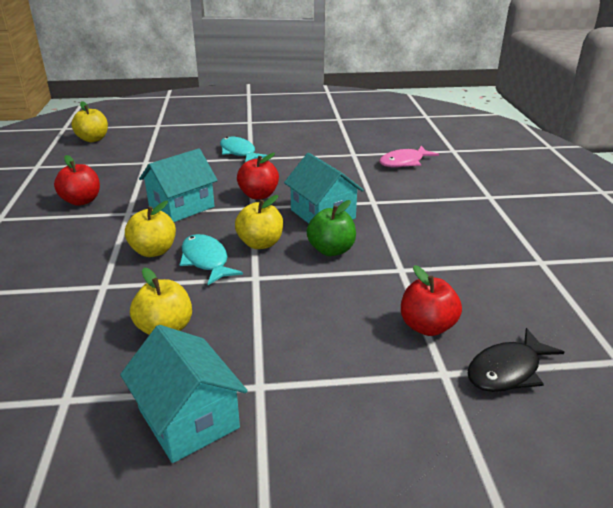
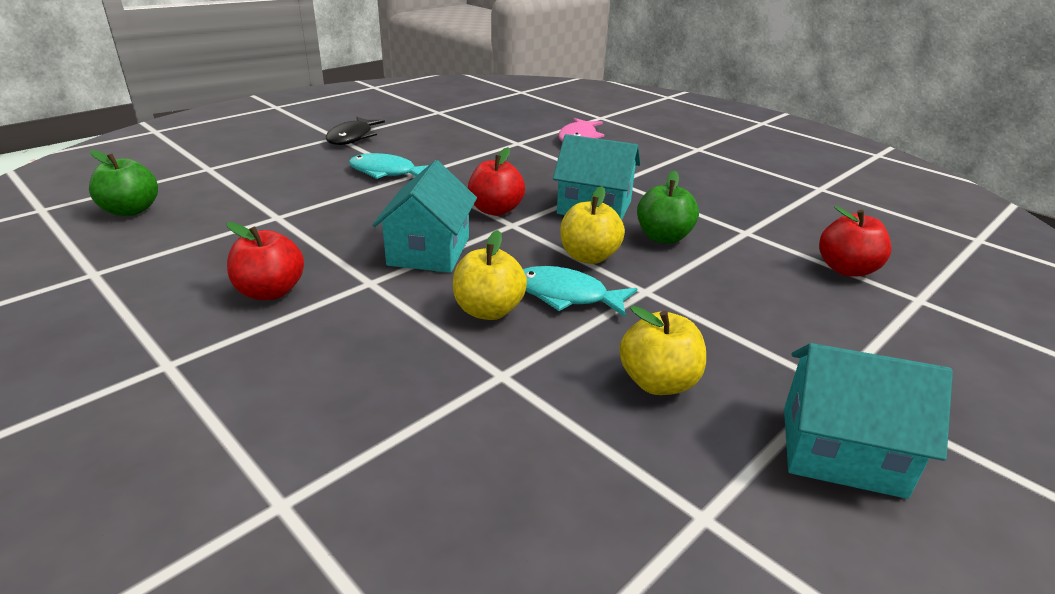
camera: 40 degrees left, 0 degrees up
(93, 139) = (131, 210): yellow apple -> green apple
(507, 370) = (945, 277): black fish -> black fish (352, 137)

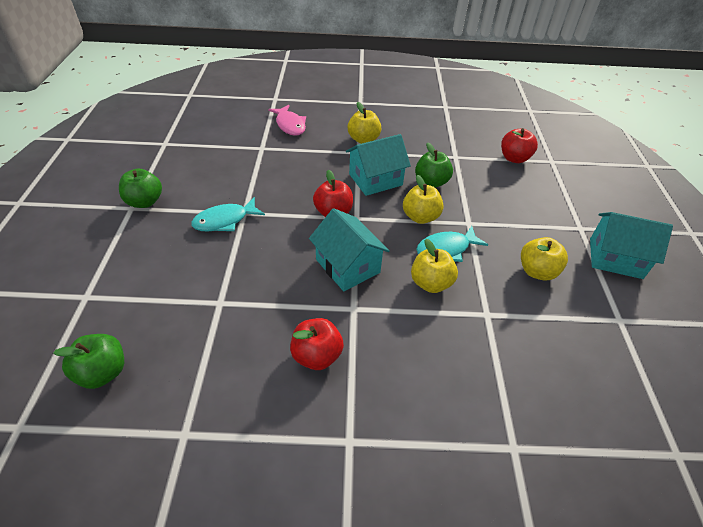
camera: 45 degrees left, 15 degrees up
(352, 137) = (145, 202): black fish -> green apple
(643, 175) = (363, 139): none -> yellow apple
(841, 450) = (615, 258): turquoise house -> turquoise house turned 45 degrees clockwise

